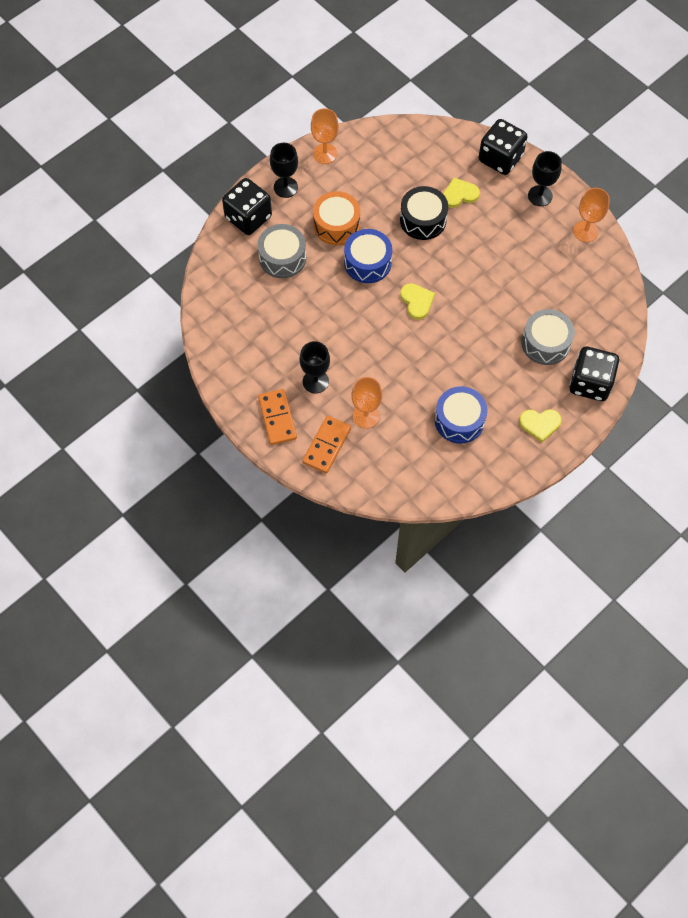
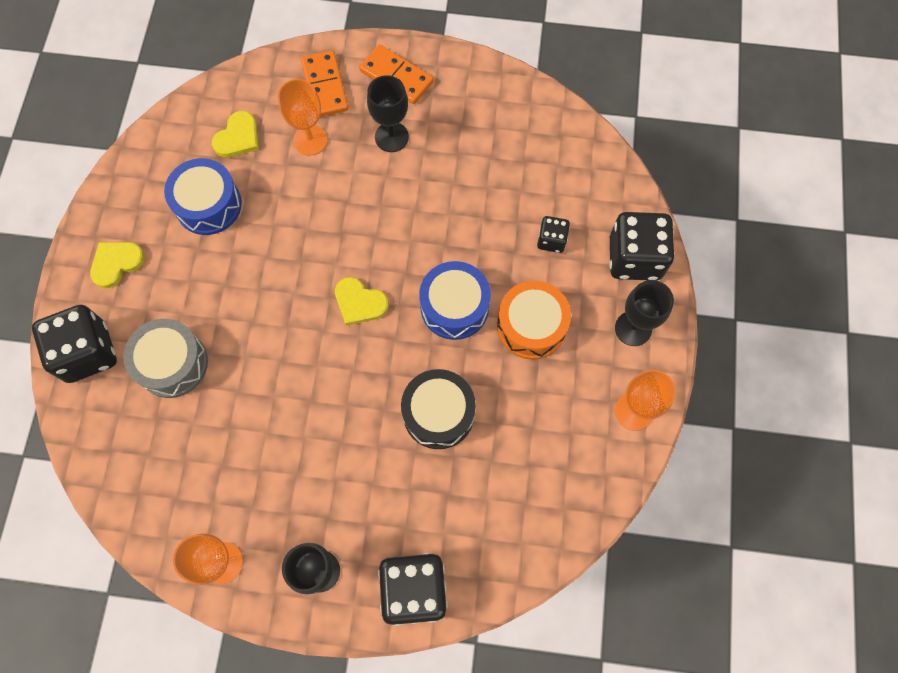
camera: 140 degrees right, 5 degrees up
(282, 258) = (551, 240): grey drum -> black dice
(459, 194) = (423, 487): yellow heart -> yellow heart (238, 137)

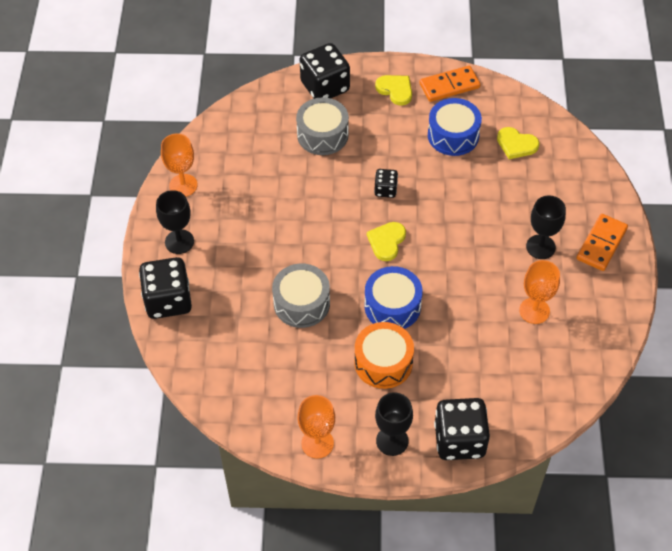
camera: 85 degrees right, 15 degrees down
(310, 140) = (524, 191): orange goblet -> orange goblet (534, 311)
(324, 86) = (578, 195): orange domino -> orange domino (449, 86)
(438, 413) = (301, 303): black drum -> grey drum
(551, 240) = (465, 373): black dice -> black dice (385, 190)

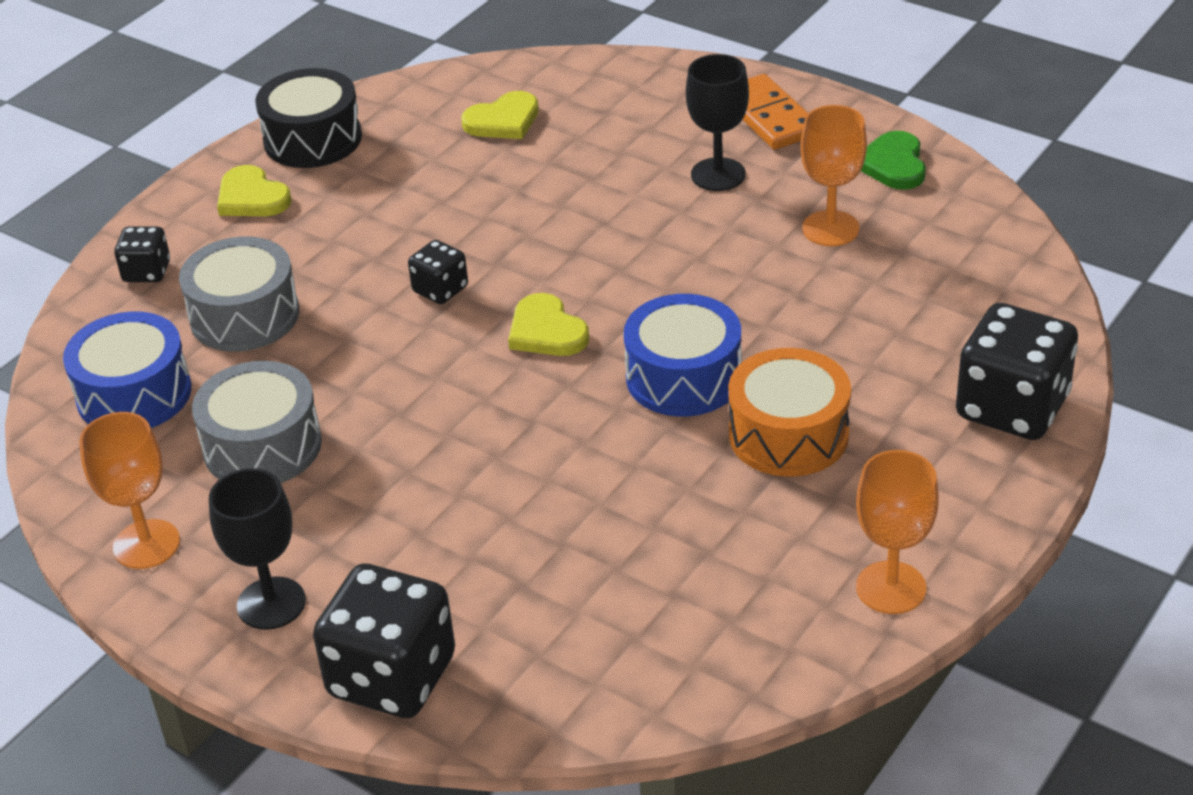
camera: 55 degrees left, 15 degrees down
(301, 303) = (575, 487): grey drum -> grey drum (262, 446)
(325, 87) = (147, 272): black dice -> black dice, size x0.51
(392, 441) = (955, 488): black goblet -> none
(395, 90) = (252, 197): yellow heart -> yellow heart turned 120 degrees counterclockwise
(449, 86) = (313, 139): orange domino -> black drum
(453, 135) = (414, 174): blue drum -> blue drum (134, 394)
(603, 312) = (893, 164): none -> green heart

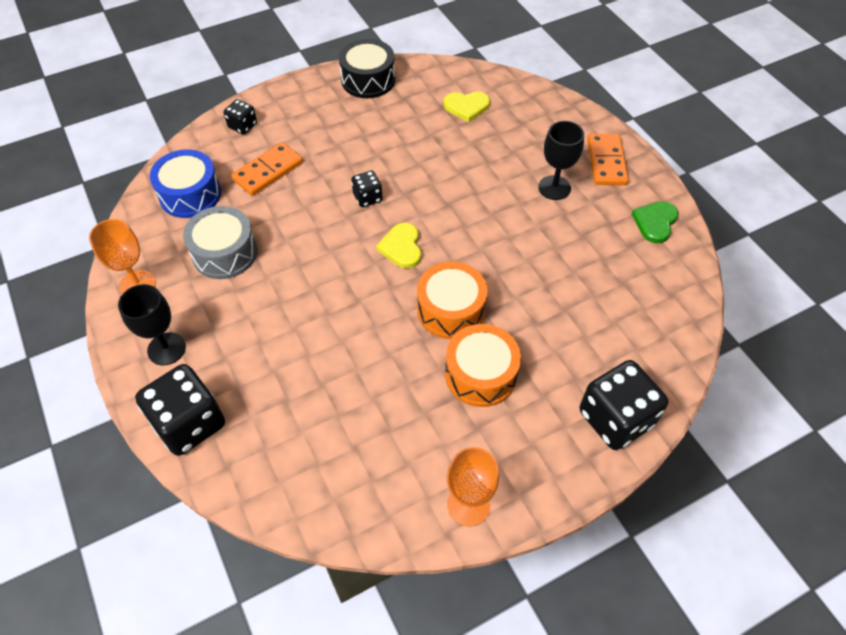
camera: 25 degrees right, 15 degrees up
(244, 316) = (268, 171): grey drum -> orange domino
(252, 197) = (317, 103): yellow heart -> none
(683, 377) = (450, 310): blue drum -> orange drum
(830, 228) = (592, 250): orange goblet -> none

